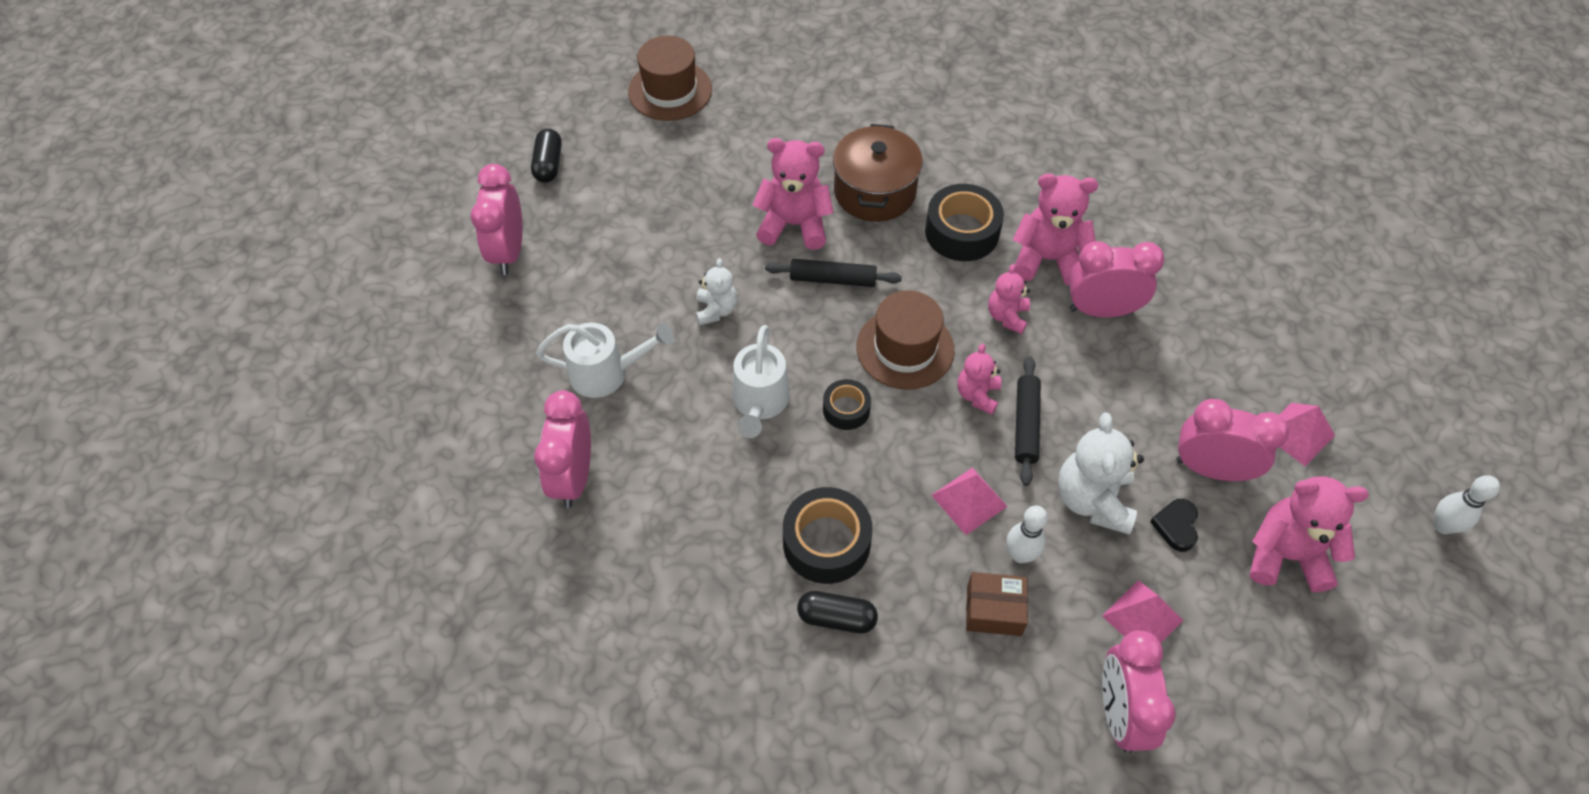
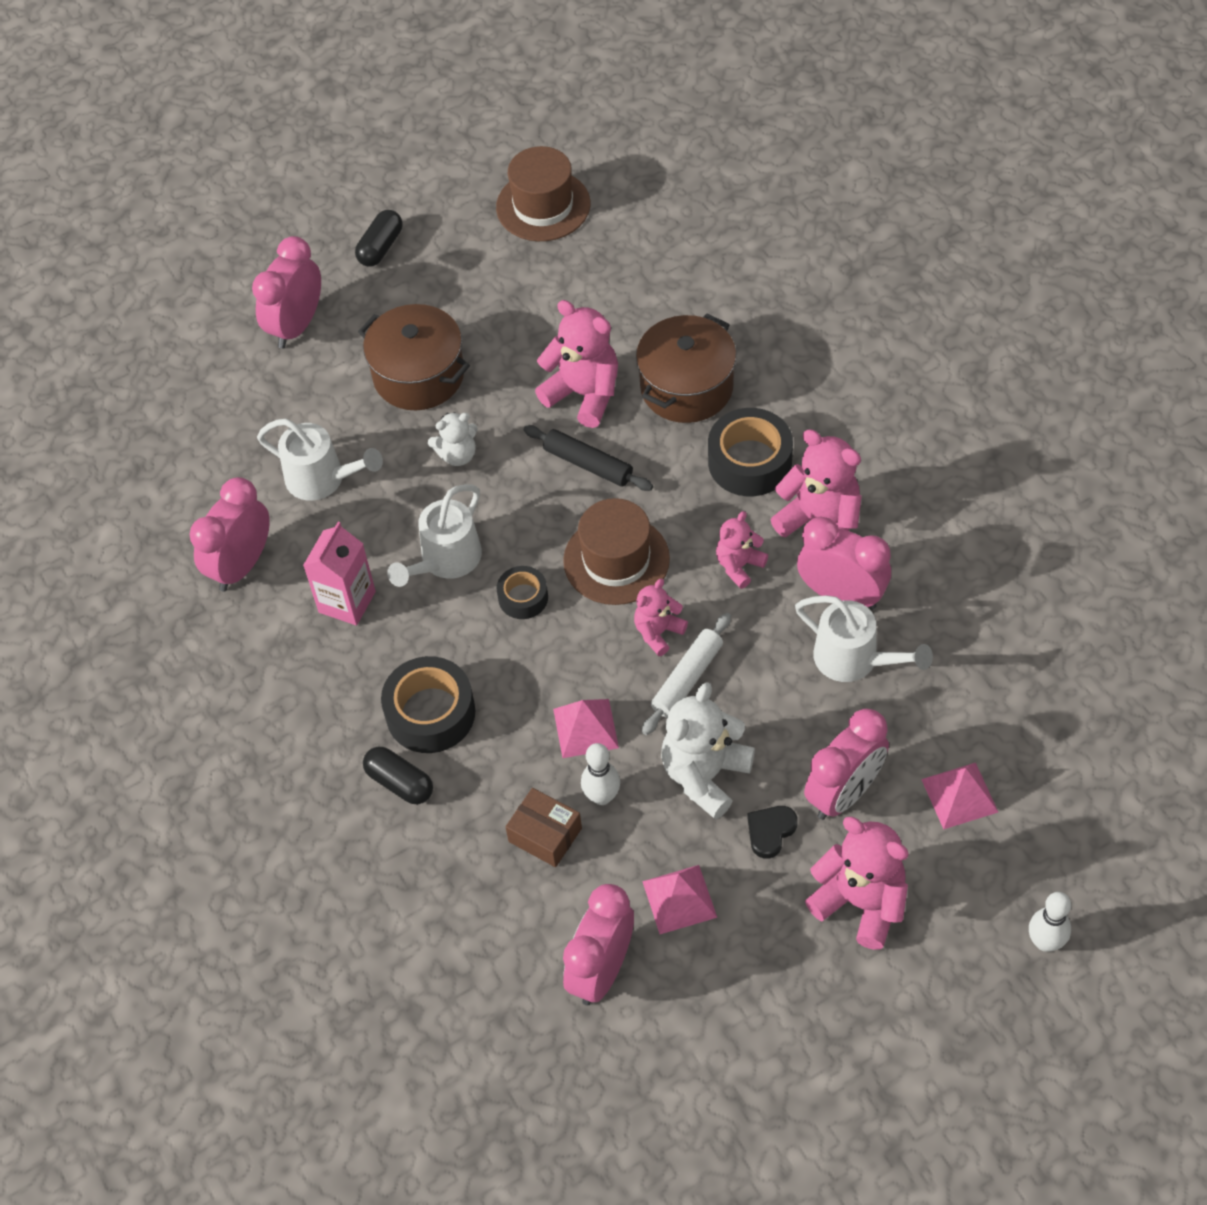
camera: 30 degrees right, 0 degrees up
(643, 256) = (418, 375): none -> brown pot
(691, 472) = (347, 602): none -> pink carton
(716, 310) = (457, 455): white teddy bear -> white teddy bear turned 45 degrees clockwise
(1025, 424) = (687, 679): black rolling pin -> white rolling pin
(1146, 357) = (855, 660): none -> white watering can
(1211, 469) = (844, 793): pink clock -> pink clock turned 90 degrees clockwise

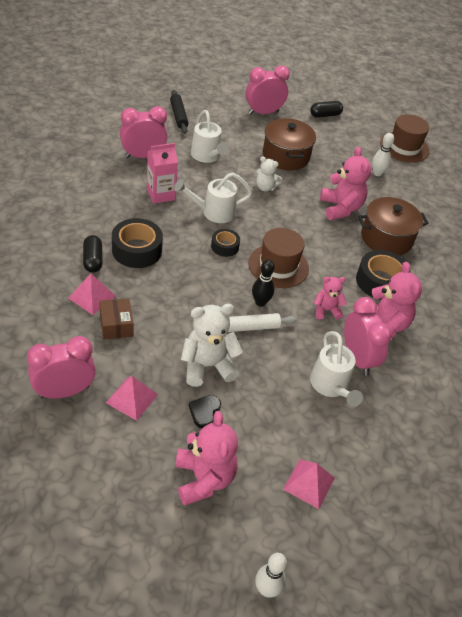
camera: 35 degrees right, 10 degrees down
(585, 728) = (185, 306): pink pyramid -> pink pyramid (92, 297)
(588, 464) = (311, 229): black rolling pin -> black rolling pin (178, 115)
(602, 796) = (156, 334): white bowling pin -> white bowling pin (377, 173)
(658, 632) = (260, 302): pink teddy bear -> black bowling pin
(770, 831) = (204, 412): black heart -> black heart turned 60 degrees counterclockwise
(844, 793) = (256, 430): pink clock -> none

